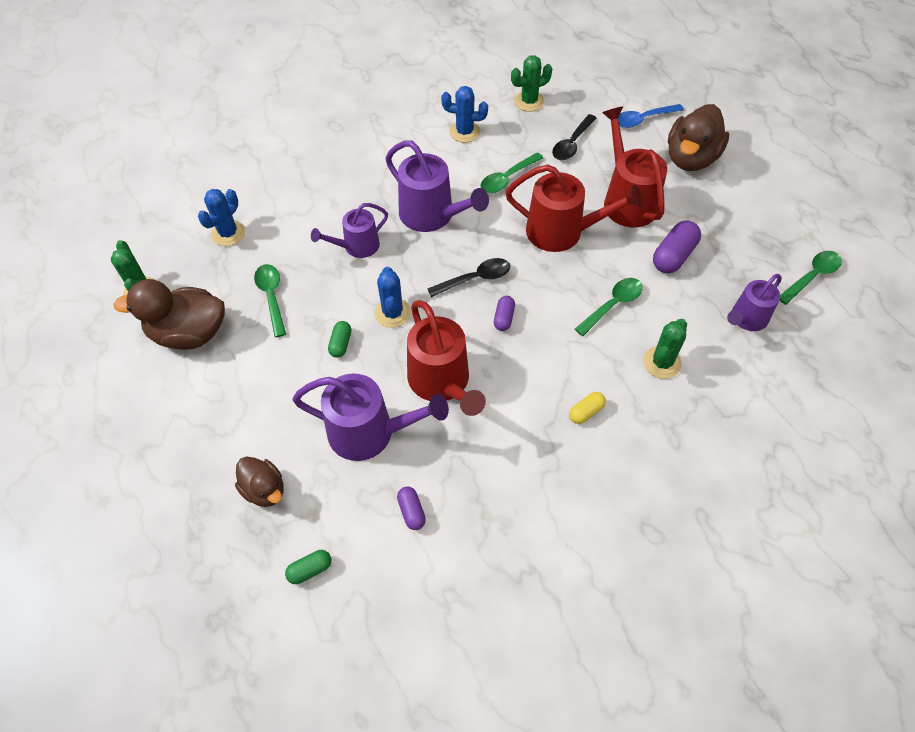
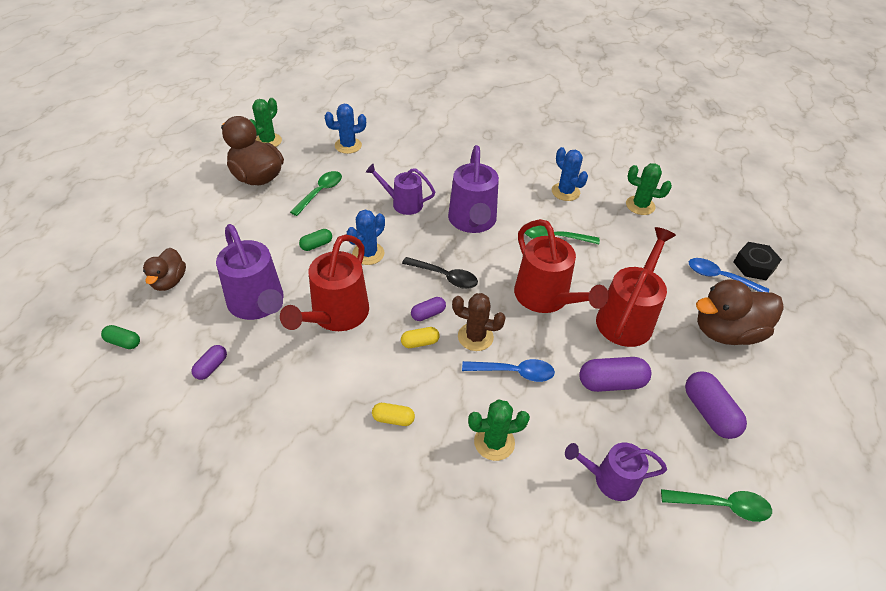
camera: 45 degrees right, 10 degrees down
(528, 344) = (420, 342): none -> yellow capsule
(557, 304) = (475, 337): none -> brown cactus
(572, 144) = (636, 252): black spoon -> none
(612, 305) = (514, 372): green spoon -> blue spoon
(651, 93) = (754, 266): none -> black nut
(743, 224) = (709, 412): none -> purple capsule

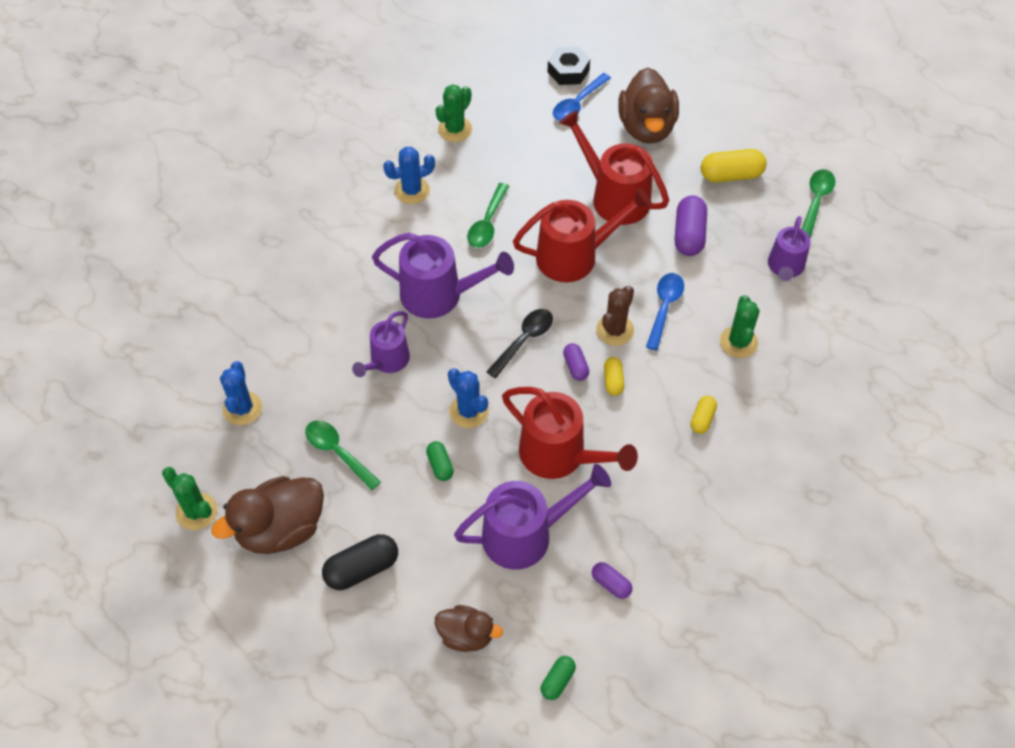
camera: 75 degrees left, 10 degrees up
(227, 219) = (362, 568): none -> black capsule
(709, 412) = (731, 175): purple capsule -> yellow capsule

